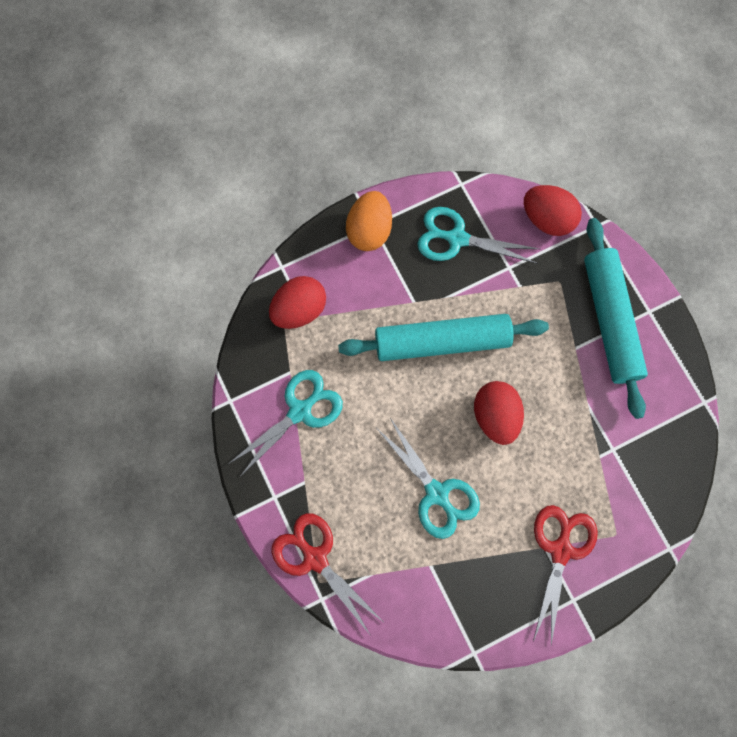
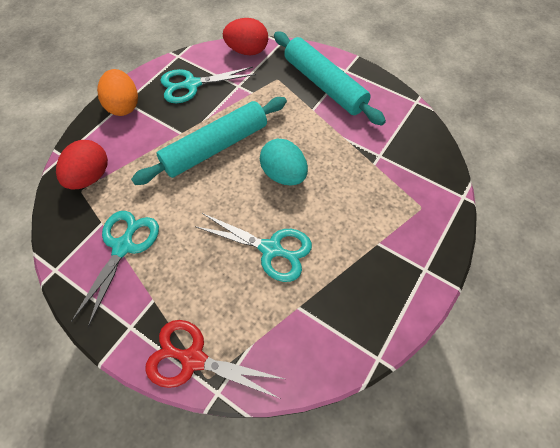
camera: 30 degrees left, 15 degrees down
(495, 416) = (283, 175): red egg -> turquoise egg
(560, 550) = (390, 239): red scissors -> none

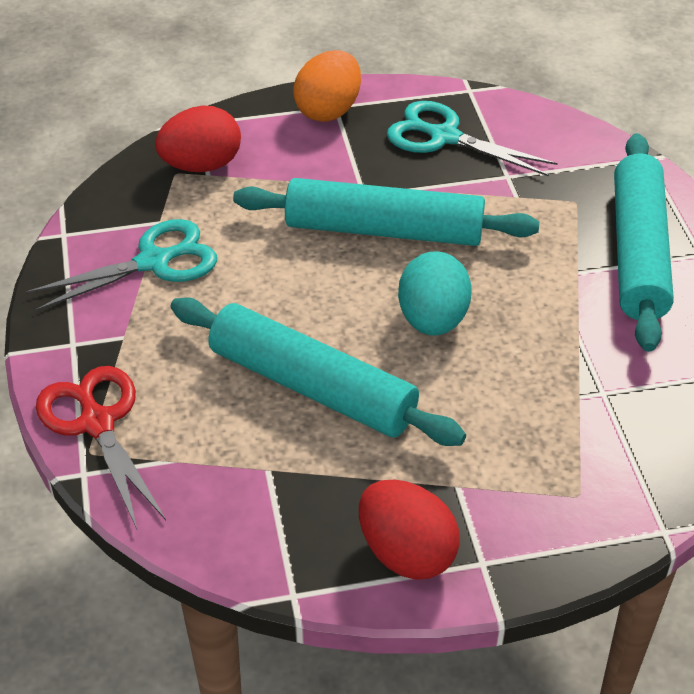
camera: 45 degrees right, 15 degrees down
(247, 51) = (576, 140): red egg -> red egg (406, 553)
(271, 249) = (312, 387): turquoise scissors -> turquoise rolling pin

